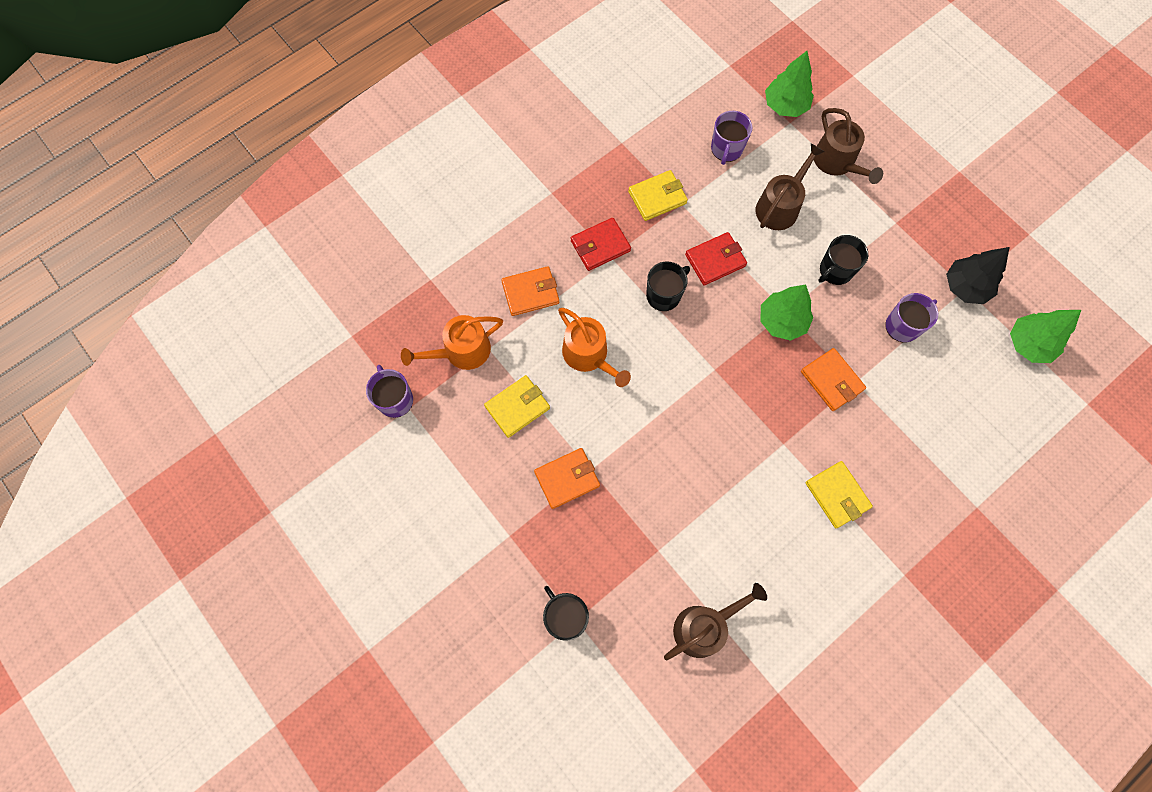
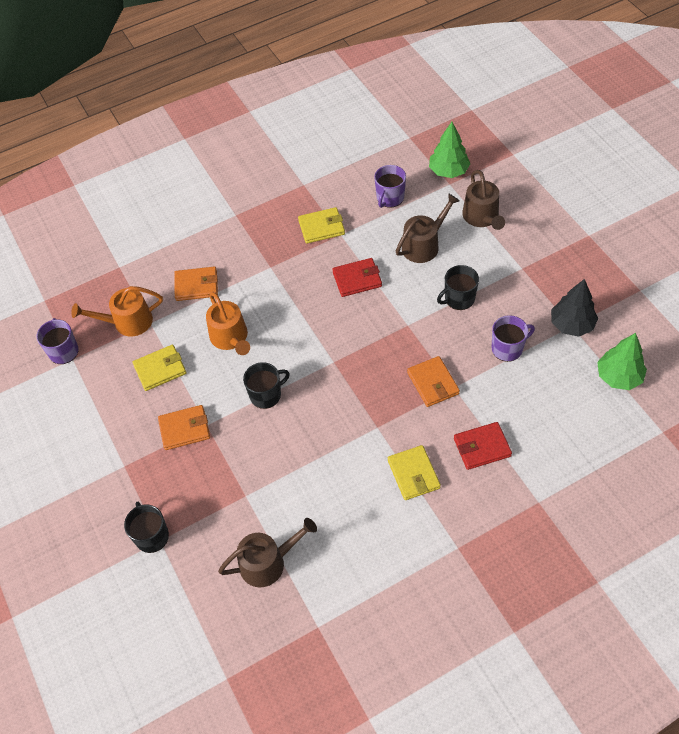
camera: 15 degrees right, 15 degrees down
(600, 246) = (264, 258): red wallet -> red wallet (482, 447)
(664, 295) = (306, 300): black mug -> black mug (266, 394)
(782, 321) = (402, 332): green tree -> none

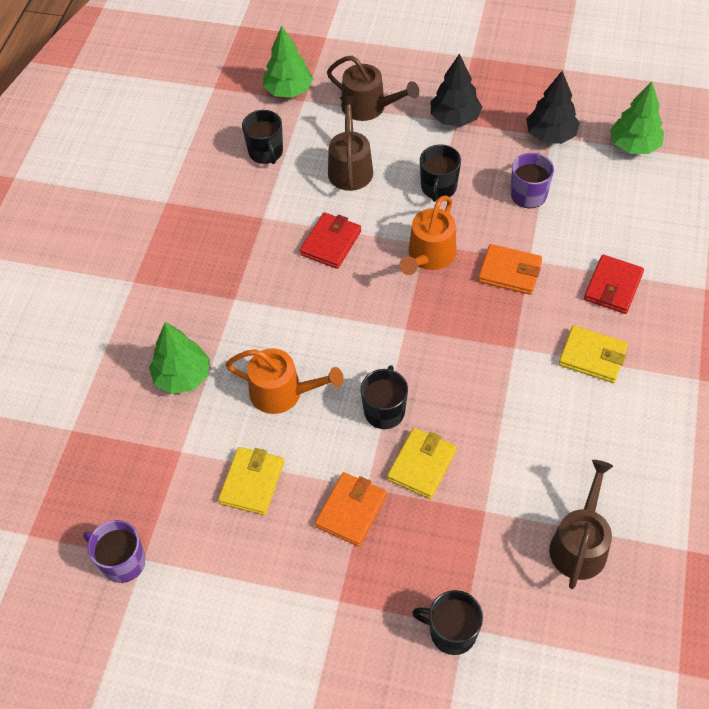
camera: 50 degrees left, 0 degrees up
(128, 322) = (156, 471): orange watering can -> orange watering can (429, 256)
(196, 286) = (182, 377): orange wallet -> green tree
(321, 227) = (236, 225): yellow wallet -> yellow wallet (421, 465)
(390, 198) = (266, 152): purple mug -> black mug
(525, 265) = (454, 118): none -> black tree

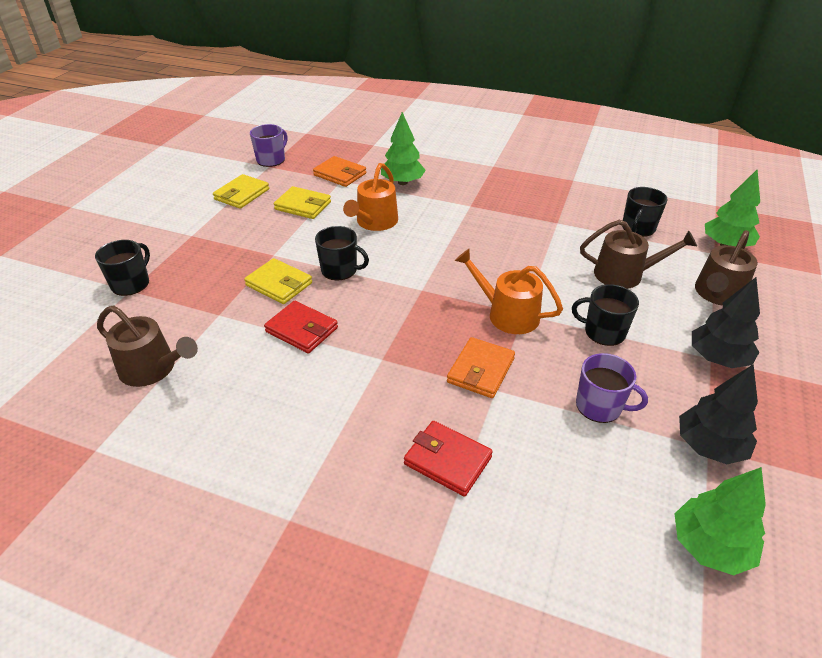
camera: 95 degrees right, 15 degrees down
(266, 152) = (638, 228): black mug -> black mug turned 45 degrees counterclockwise
(331, 243) = (527, 256): red wallet -> red wallet (302, 330)
(351, 511) = (257, 246): orange wallet -> orange wallet (340, 174)
(592, 356) = (353, 420): yellow wallet -> yellow wallet (242, 194)

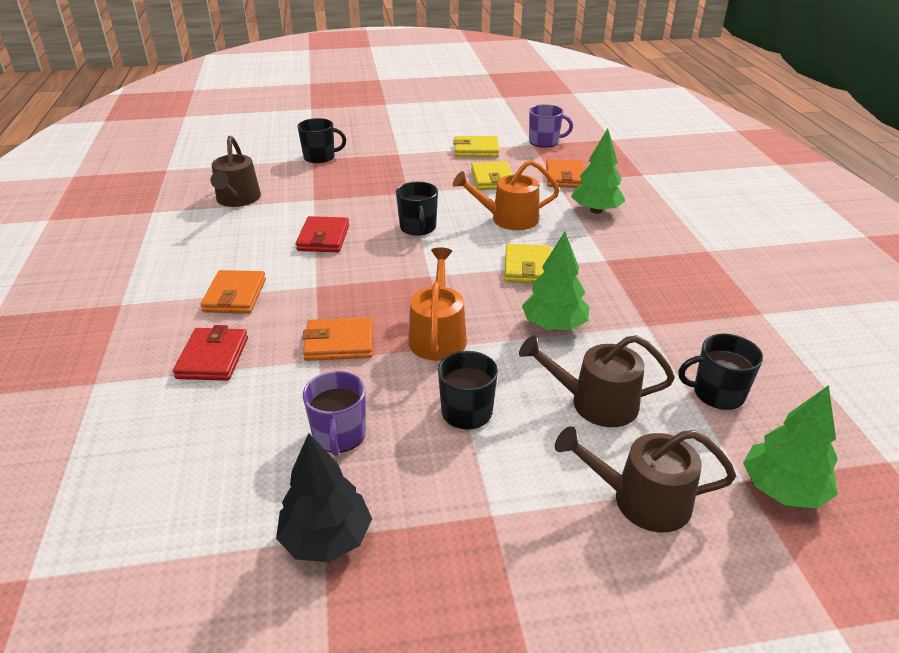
camera: 60 degrees right, 5 degrees down
(279, 284) = (372, 208): yellow wallet -> yellow wallet (527, 268)
(352, 419) = (235, 296): none -> orange wallet
(624, 274) = (596, 403): brown watering can -> brown watering can turned 120 degrees clockwise
(709, 546) = (176, 562): green tree -> green tree (554, 325)
(717, 358) = (496, 521): black tree -> none

